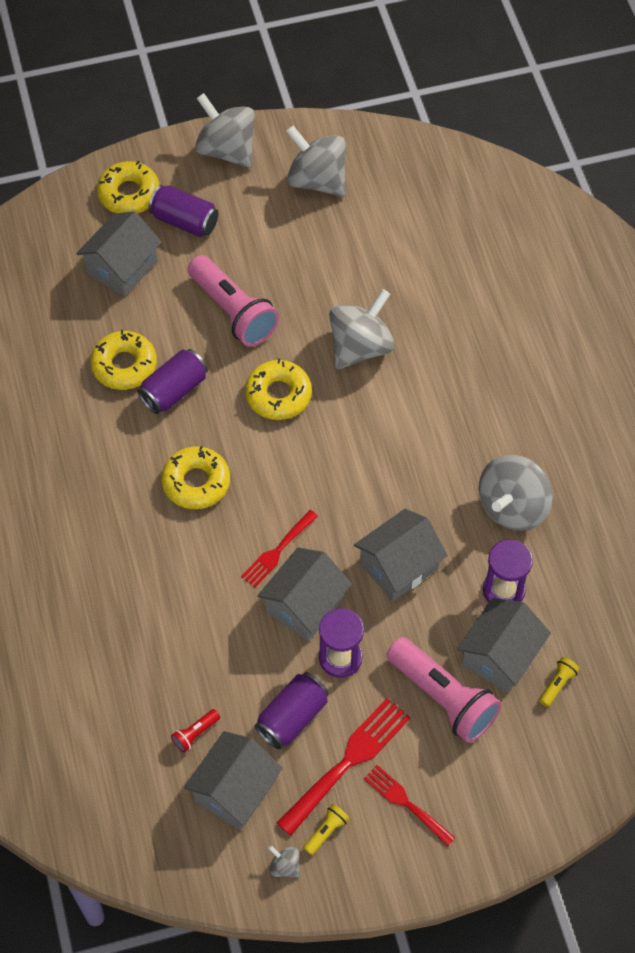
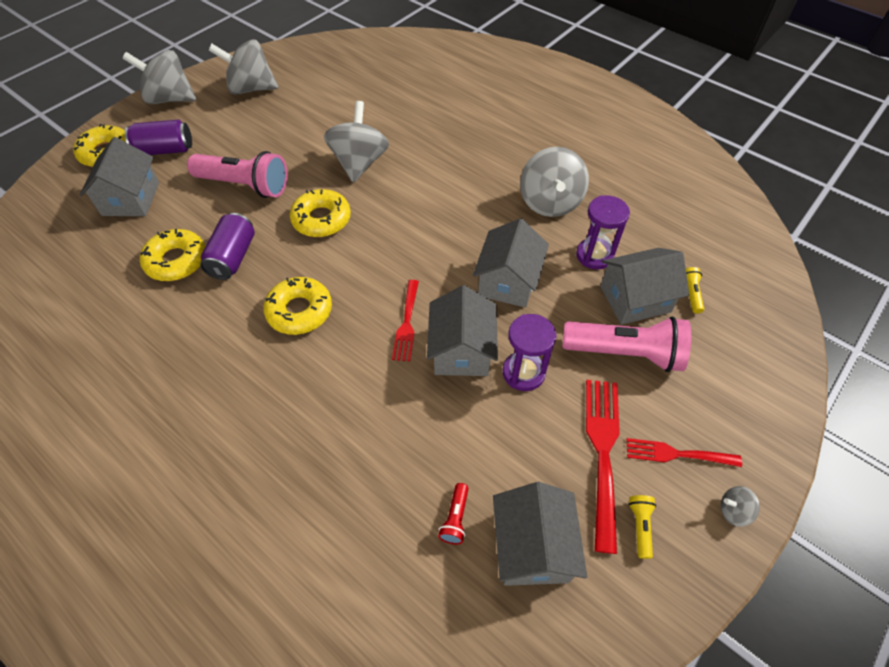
camera: 35 degrees left, 5 degrees down
(285, 866) = (635, 587): grey spinning top -> grey spinning top (733, 511)
(292, 717) = (526, 445): purple can -> none
(500, 656) = (635, 299): grey house -> grey house turned 75 degrees clockwise

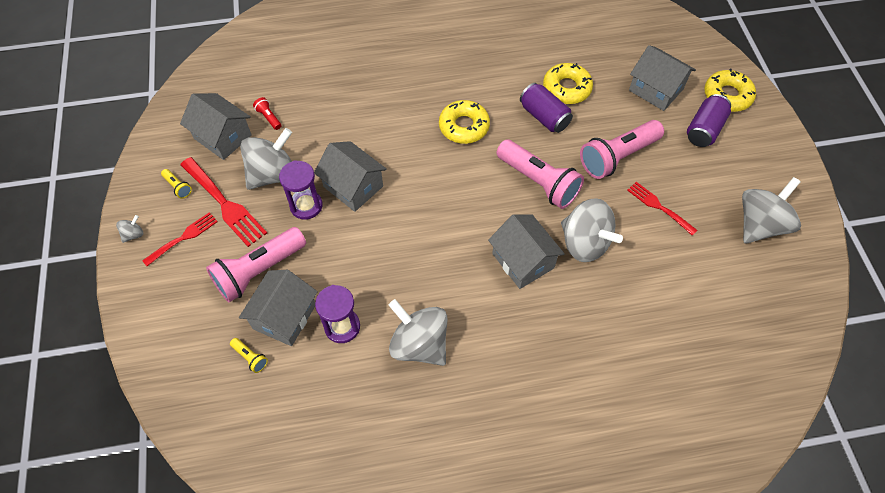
camera: 130 degrees right, 5 degrees up
(170, 99) = (783, 161): grey spinning top -> grey spinning top (273, 174)
(321, 219) = (538, 182): yellow donut -> pink flashlight
(406, 323) = (400, 172): red fork -> red fork (659, 207)
(508, 281) = (376, 252): grey house -> grey house (523, 261)

